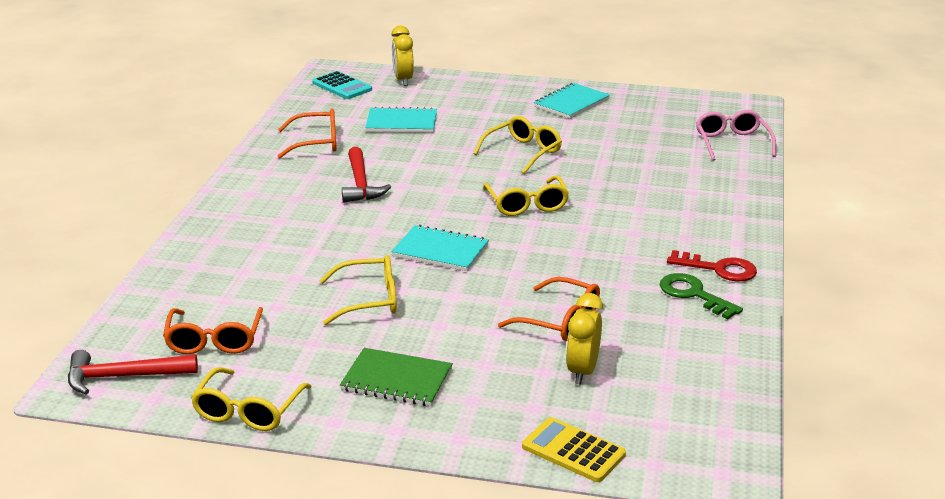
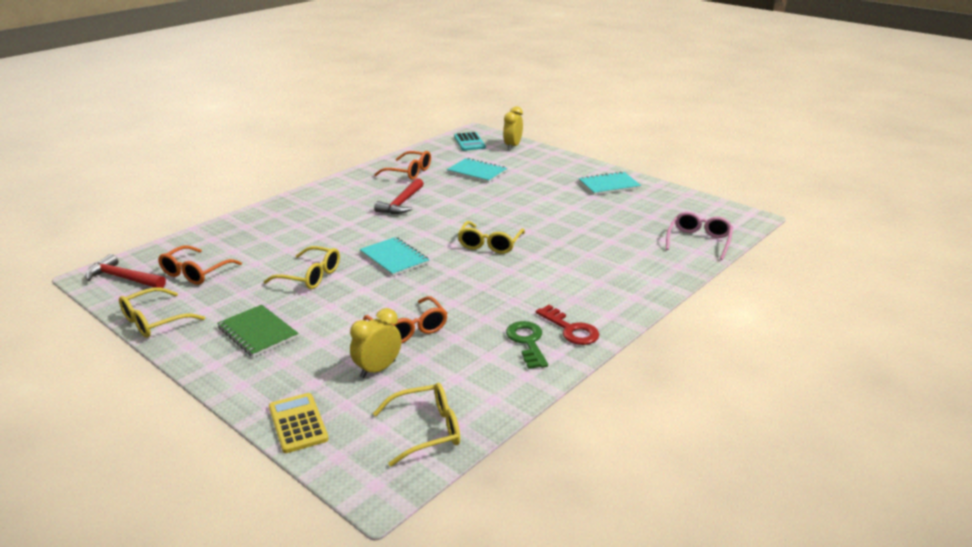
camera: 30 degrees right, 0 degrees up
(523, 152) = (532, 209): yellow glasses -> yellow glasses (427, 430)

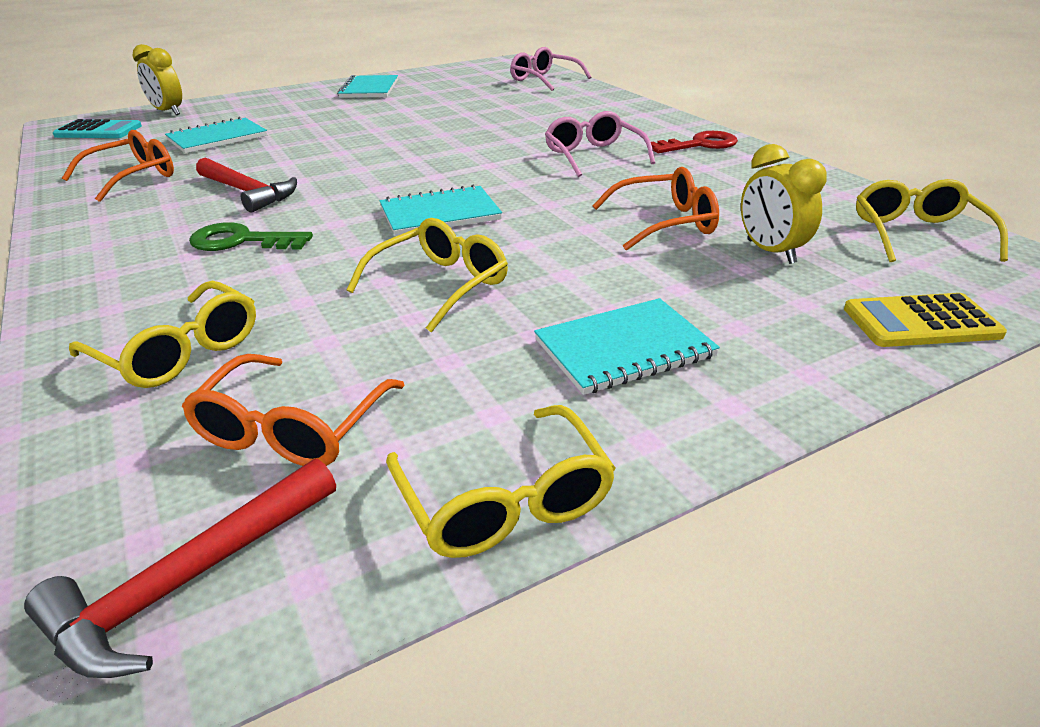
camera: 70 degrees left, 5 degrees up
(195, 273) = (292, 428): orange glasses -> orange glasses turned 60 degrees clockwise
(258, 332) = (624, 348): green notebook -> turquoise notebook
(489, 244) = (458, 155): yellow glasses -> yellow glasses (180, 351)
(518, 289) = (593, 156): none -> pink glasses
(527, 342) = (721, 165): green key -> green key (242, 241)

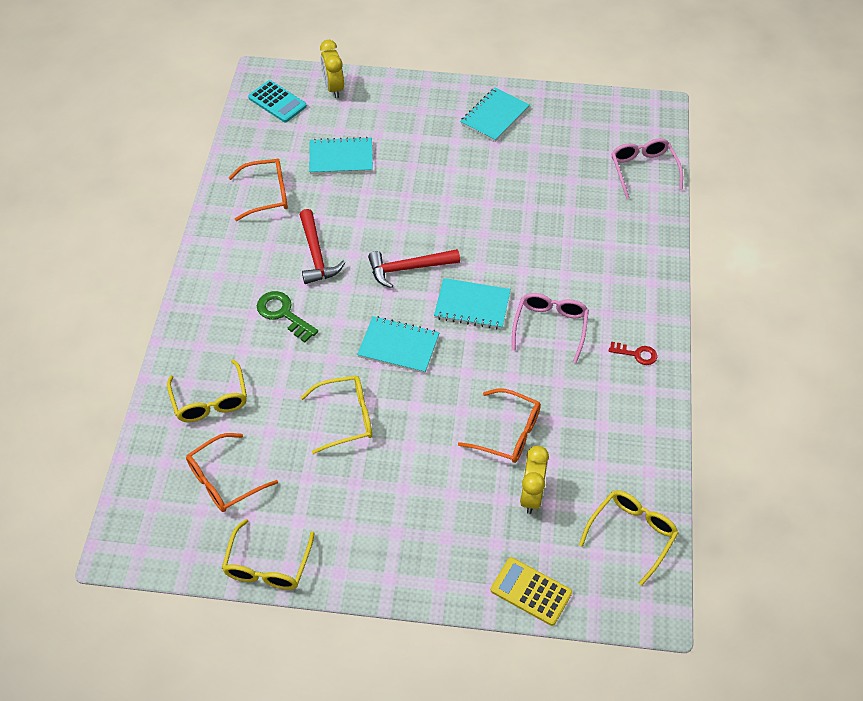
camera: 35 degrees right, 20 degrees up
(188, 580) = (157, 532): red hammer -> red hammer (408, 268)
(624, 348) = (382, 518): turquoise notebook -> turquoise notebook (472, 305)
(699, 145) = (636, 354): red key -> red key, size x0.64

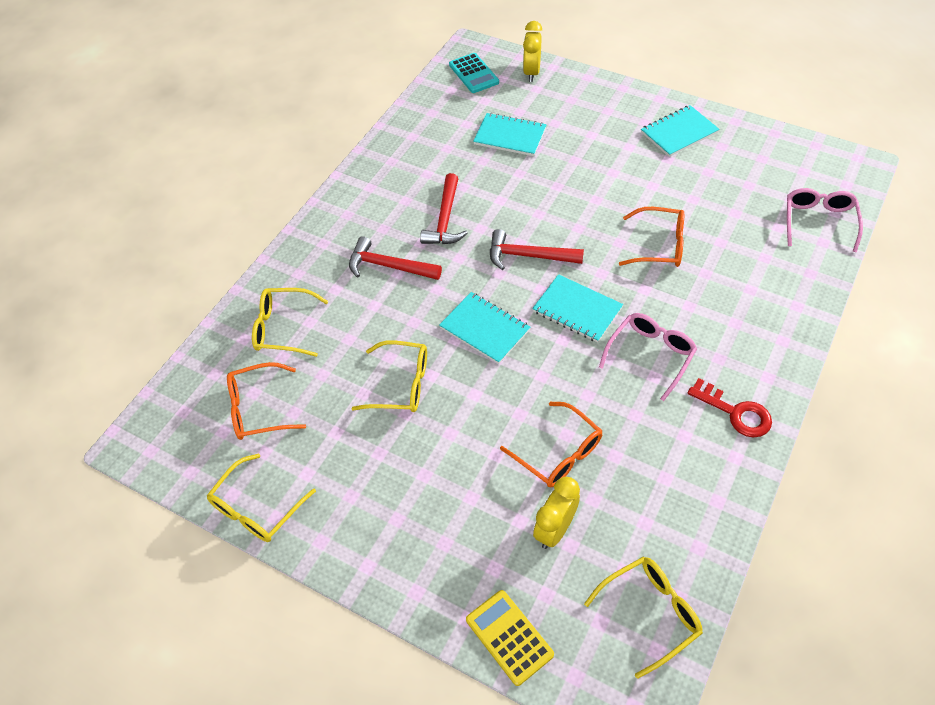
camera: 25 degrees right, 0 degrees up
(210, 401) = (283, 328): yellow glasses -> yellow glasses turned 90 degrees clockwise
(267, 194) = (426, 153): orange glasses -> orange glasses (659, 245)
(283, 314) = (388, 266): green key -> red hammer
(636, 354) = (735, 412): red key -> red key, size x1.56

